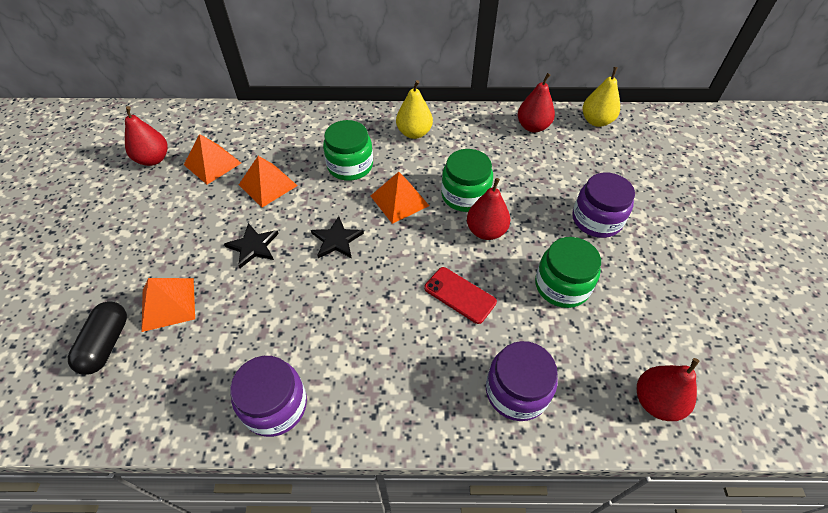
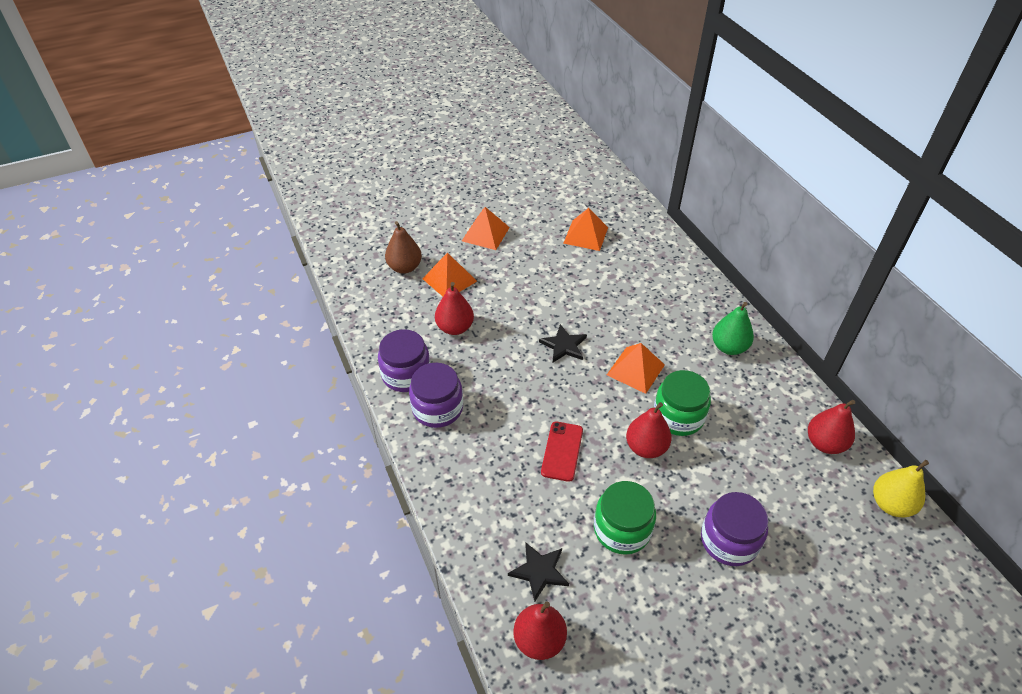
camera: 65 degrees right, 5 degrees down
(106, 344) = (405, 267): black capsule -> brown pear
(153, 159) = (565, 202): red pear -> red pear (455, 328)
(253, 246) = (524, 299): black star -> black star (539, 571)
(267, 185) = (588, 277): orange pyramid -> orange pyramid (485, 234)
(350, 166) = (650, 319): green jar -> none
(414, 133) = (729, 347): yellow pear -> green pear
(516, 391) = (492, 523): purple jar -> purple jar (437, 408)

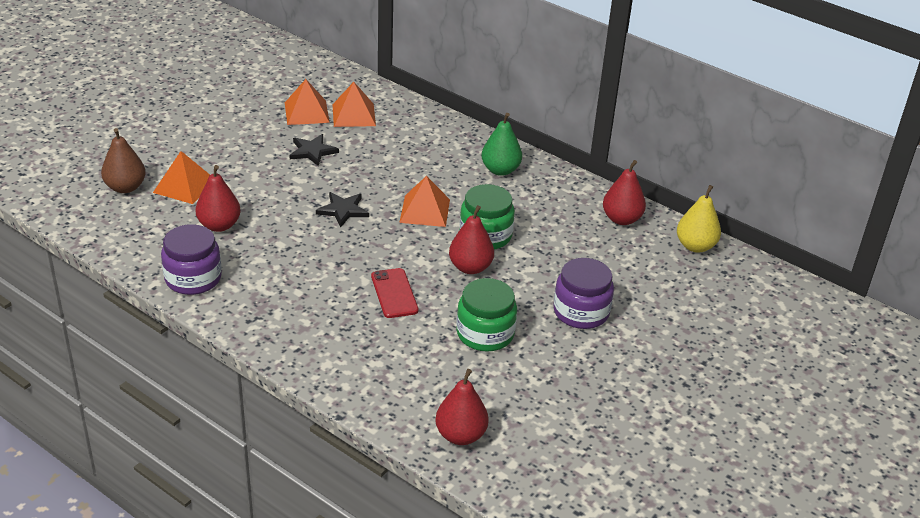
camera: 30 degrees left, 10 degrees down
(437, 408) = (247, 296): purple jar -> none
(485, 234) = (197, 136): orange pyramid -> orange pyramid (353, 115)
(539, 571) = (430, 388): black star -> black star (312, 151)

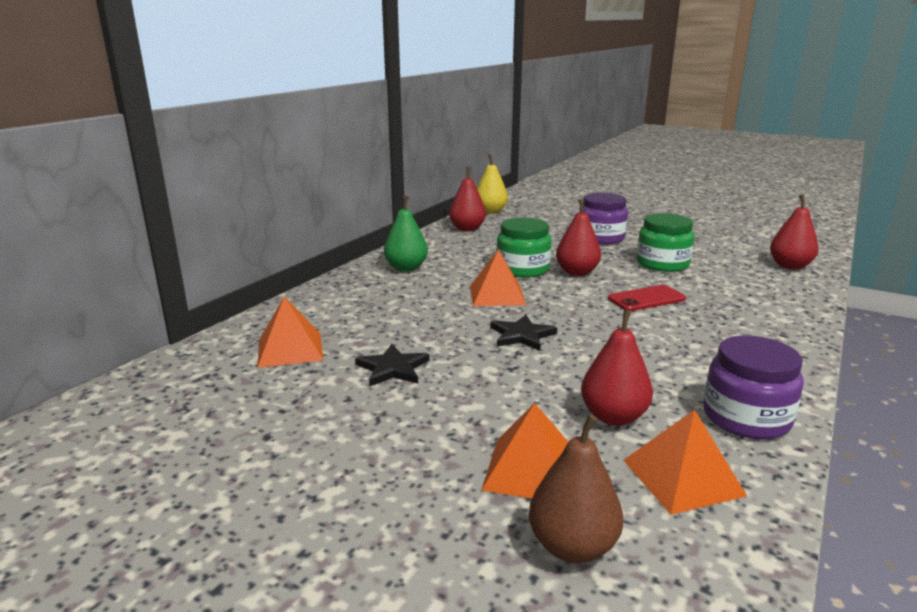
camera: 95 degrees left, 15 degrees down
(307, 112) = (280, 385): orange pyramid -> orange pyramid (682, 477)

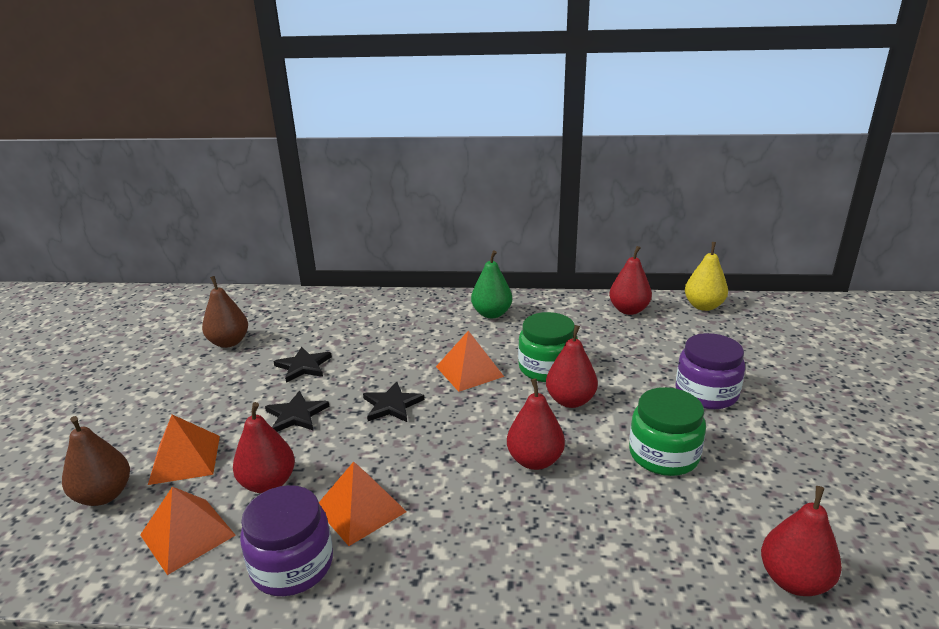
camera: 65 degrees right, 5 degrees up
(260, 412) = (229, 342): none -> brown pear
(290, 349) = (312, 322): orange pyramid -> orange pyramid (360, 509)
(495, 385) = (296, 415): none -> black star
(646, 299) = (535, 460): red phone -> red pear

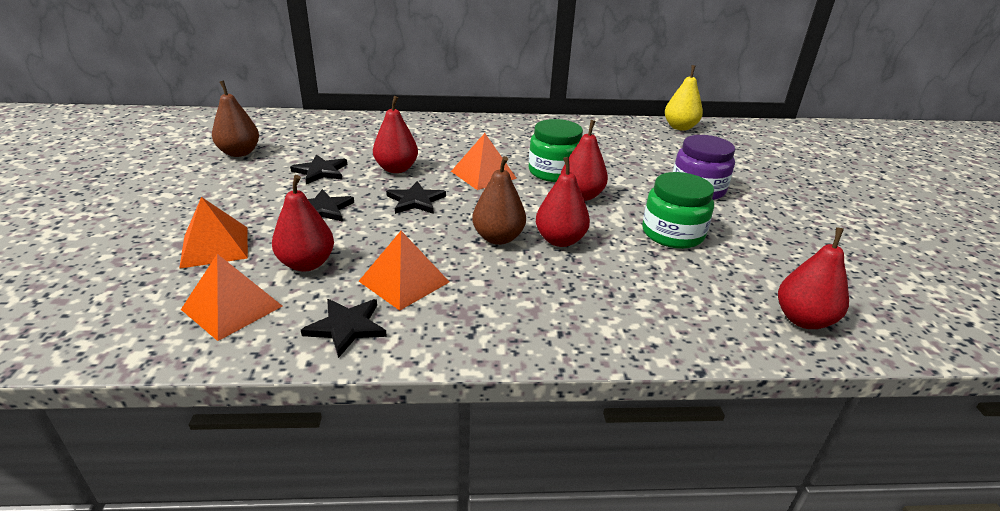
camera: 10 degrees left, 5 degrees up
(104, 495) = (133, 278): brown pear -> brown pear (498, 238)
(292, 565) = (346, 327): purple jar -> black star
(491, 314) = (493, 132): green pear -> none
(628, 310) = (616, 130): red pear -> red pear (396, 169)

